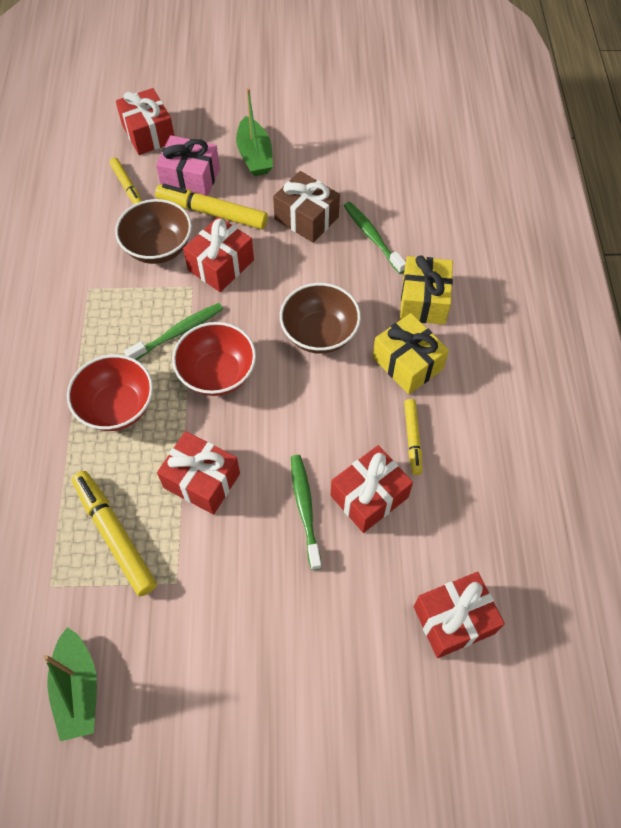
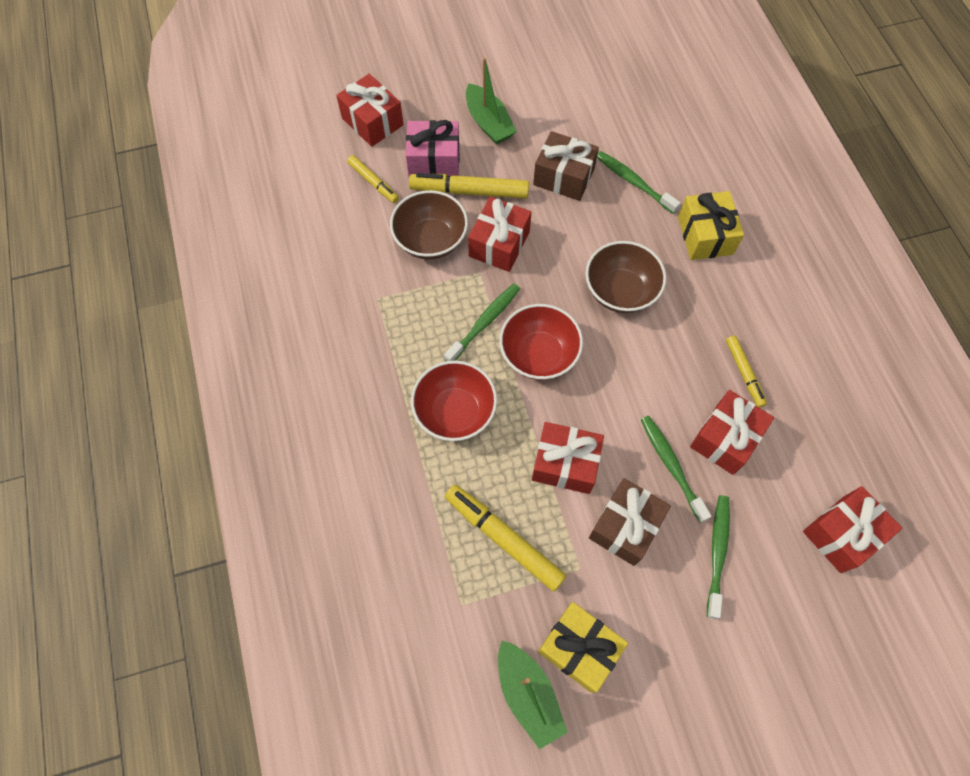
camera: 15 degrees left, 5 degrees up
(236, 554) = (625, 526): none -> brown gift
(318, 604) = (717, 553): none -> green toothbrush
(407, 363) = (712, 301): yellow gift -> yellow gift (579, 648)

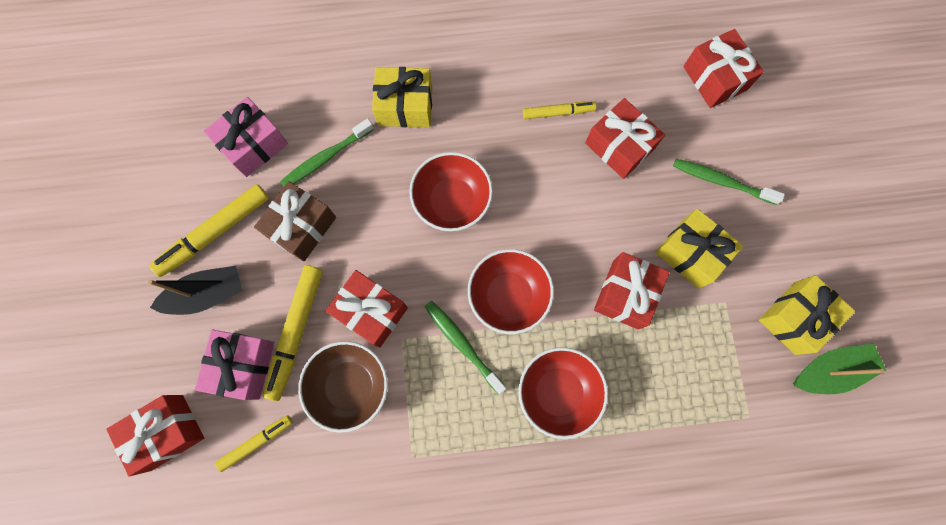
camera: 80 degrees left, 10 degrees up
(488, 123) = (207, 294): green boat -> black boat
(504, 539) = (691, 366): yellow marker -> yellow marker (215, 233)
(620, 291) = (452, 201): brown bowl -> red bowl
(625, 526) = (691, 253): brown gift -> yellow gift
(629, 126) = (253, 145): none -> pink gift
(671, 466) = (639, 199): green toothbrush -> none

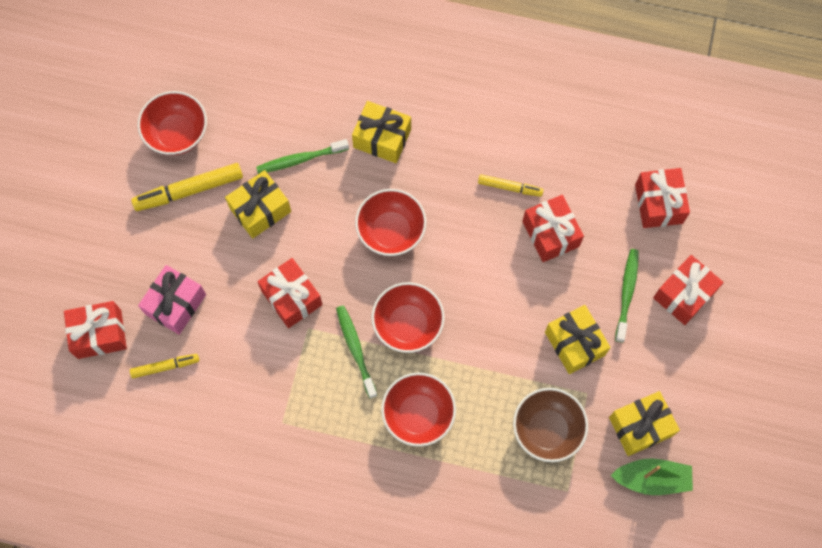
camera: 20 degrees right, 5 degrees down
(180, 175) = (177, 134): none -> red bowl
(207, 294) = (166, 238): black boat -> none
(253, 145) = (245, 128): pink gift -> none
(296, 332) = (226, 292): yellow marker -> none
(301, 227) = (260, 210): brown gift -> yellow gift
(350, 386) = (253, 350): brown bowl -> brown bowl (547, 429)
(625, 294) = (505, 357): red gift -> red gift (684, 294)
(721, 181) = (626, 293): green toothbrush -> green toothbrush turned 60 degrees clockwise

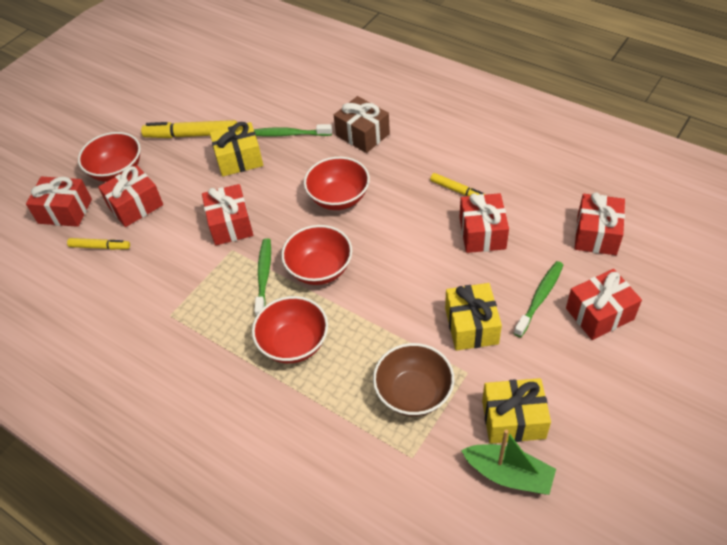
camera: 25 degrees right, 20 degrees down
(175, 304) = (135, 206): pink gift -> red gift
(177, 134) = (204, 99): red bowl -> red bowl (117, 171)
(382, 138) = (362, 135): yellow gift -> brown gift

